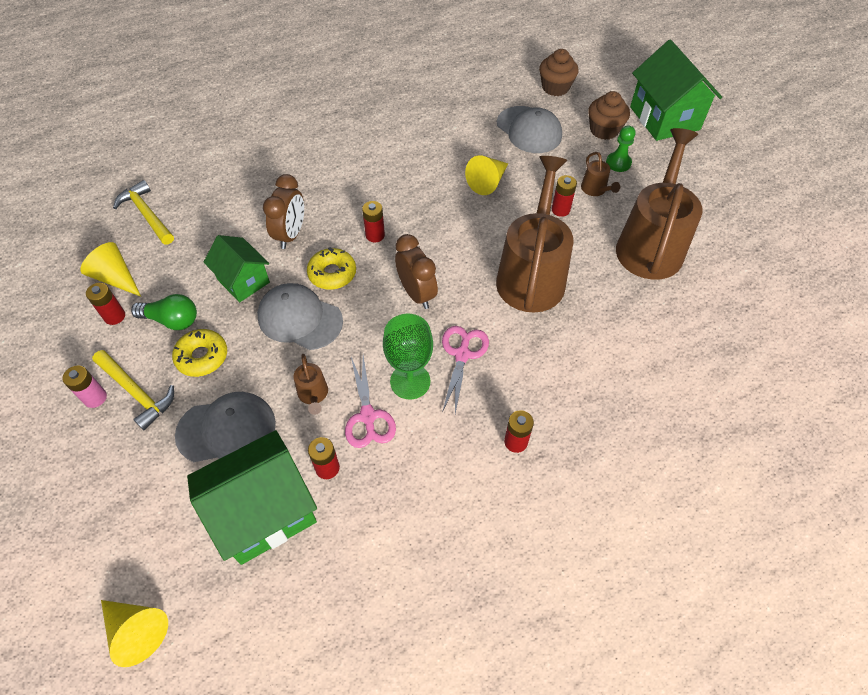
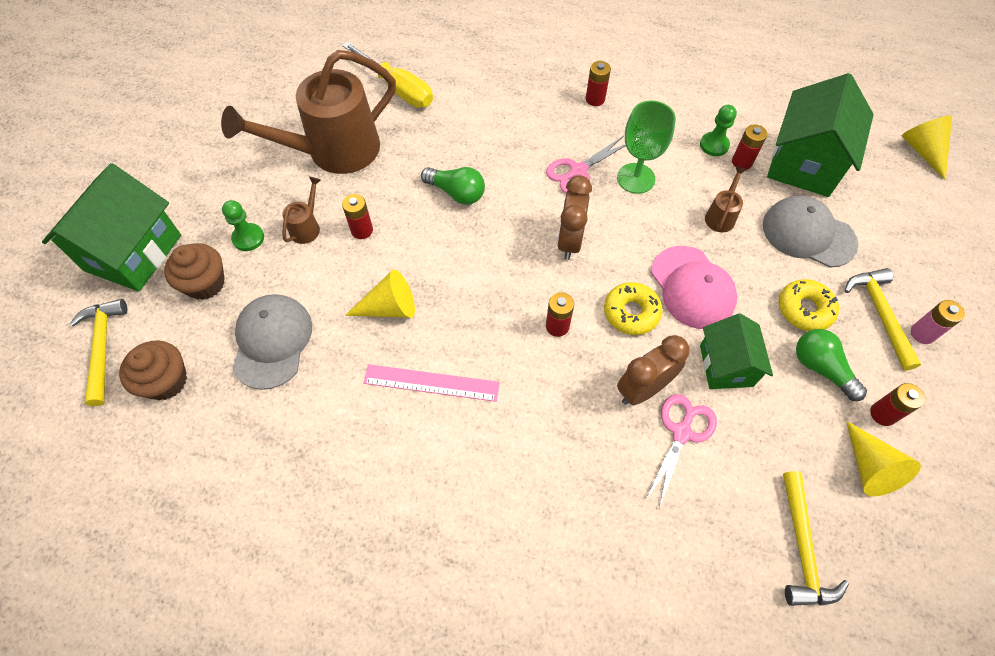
camera: 140 degrees left, 5 degrees up
(264, 512) = (804, 163): green house -> green house turned 75 degrees counterclockwise
(300, 319) = (692, 287): grey cap -> pink cap
(365, 469) = (714, 145): none -> green pawn
(368, 417) = (688, 175): pink scissors -> pink scissors (682, 432)
(420, 164) = (431, 383): none -> pink ruler
(532, 274) = (456, 193): brown watering can -> green light bulb
(606, 80) = (103, 347): none -> yellow hammer
(681, 326) = (398, 89): none -> yellow screwdriver

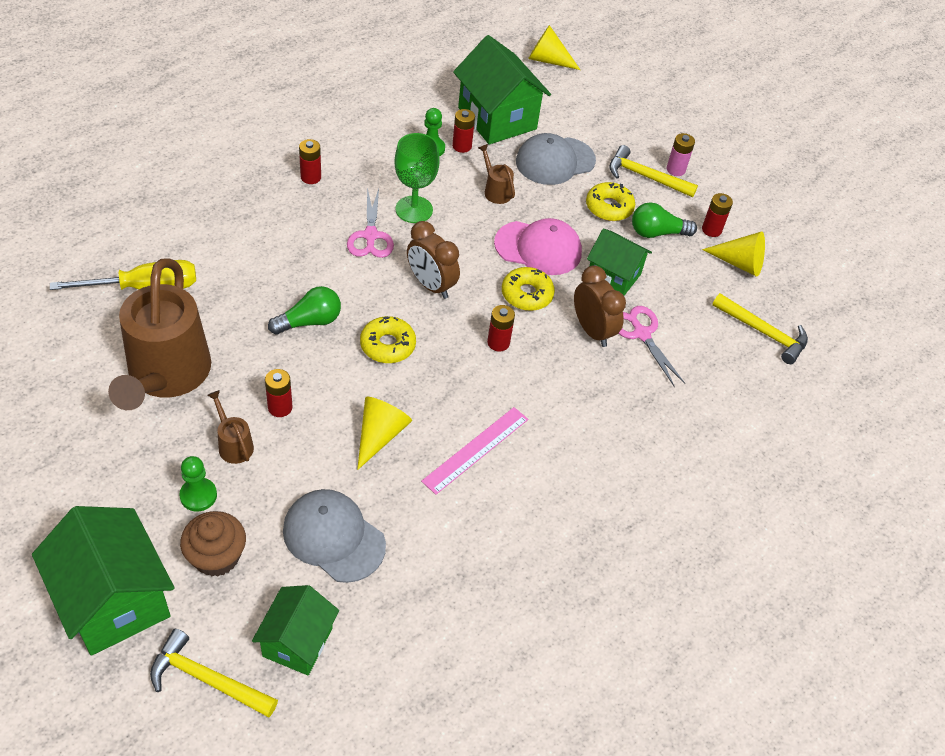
camera: 60 degrees left, 10 degrees down
(166, 381) = (297, 642): brown cupcake -> green house
(480, 254) = (387, 345): none -> yellow donut
(643, 389) = (592, 331): brown clock -> brown clock turned 150 degrees clockwise

